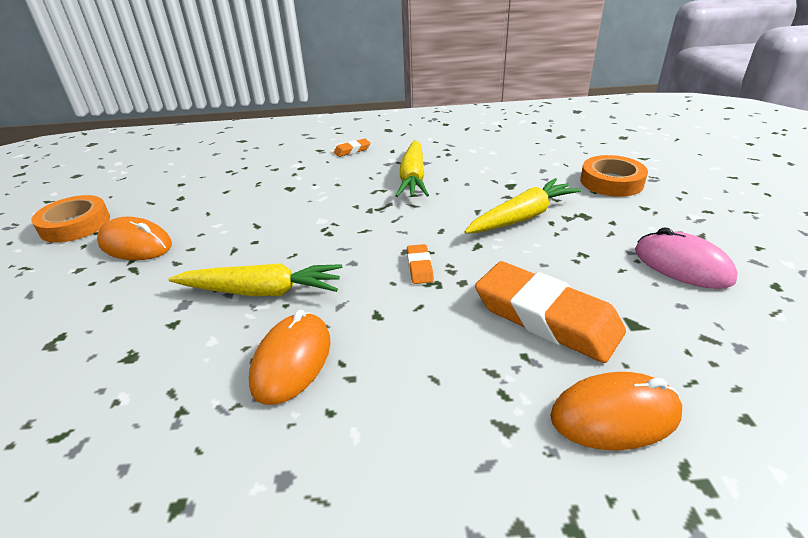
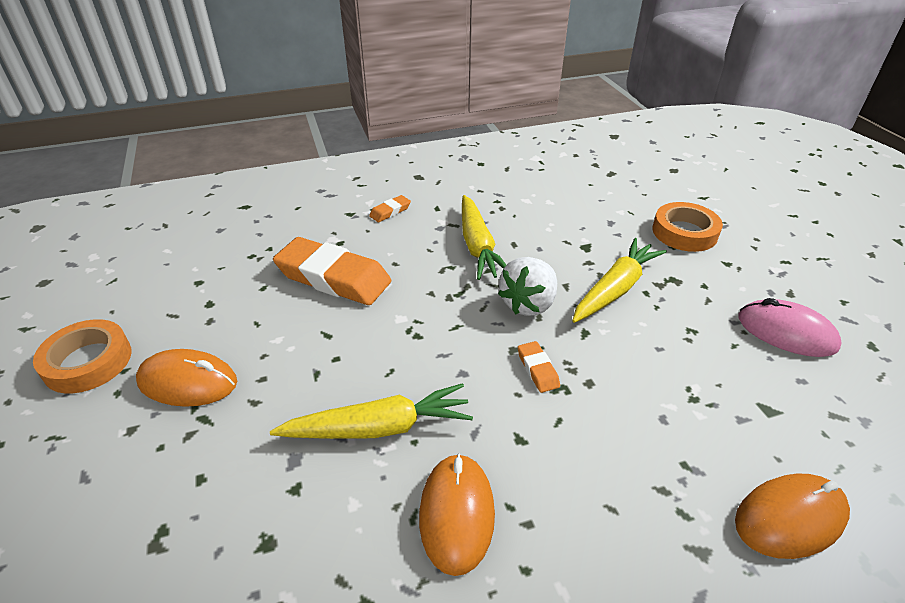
camera: 15 degrees left, 5 degrees up
(436, 220) = (528, 304): none -> white strawberry
(546, 318) = (687, 415): orange eraser -> orange eraser (333, 278)

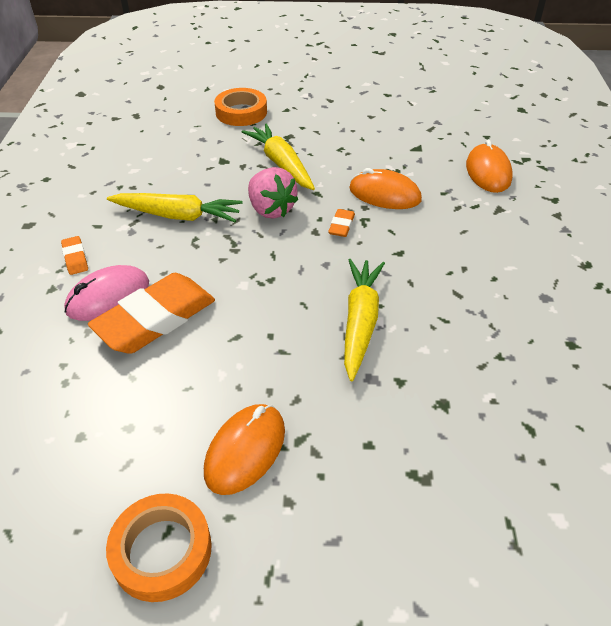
camera: 70 degrees left, 5 degrees up
(457, 514) = (448, 298): orange mouse -> orange mouse (384, 194)
(528, 304) = (271, 209): white strawberry -> pink strawberry
(537, 369) = (341, 226): orange eraser -> orange eraser turned 75 degrees counterclockwise
(786, 332) = (362, 116): pink mouse -> pink mouse (108, 297)

